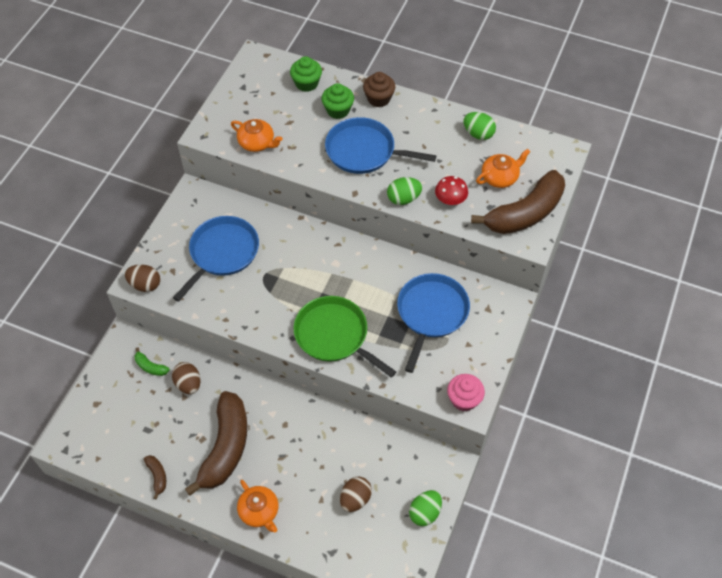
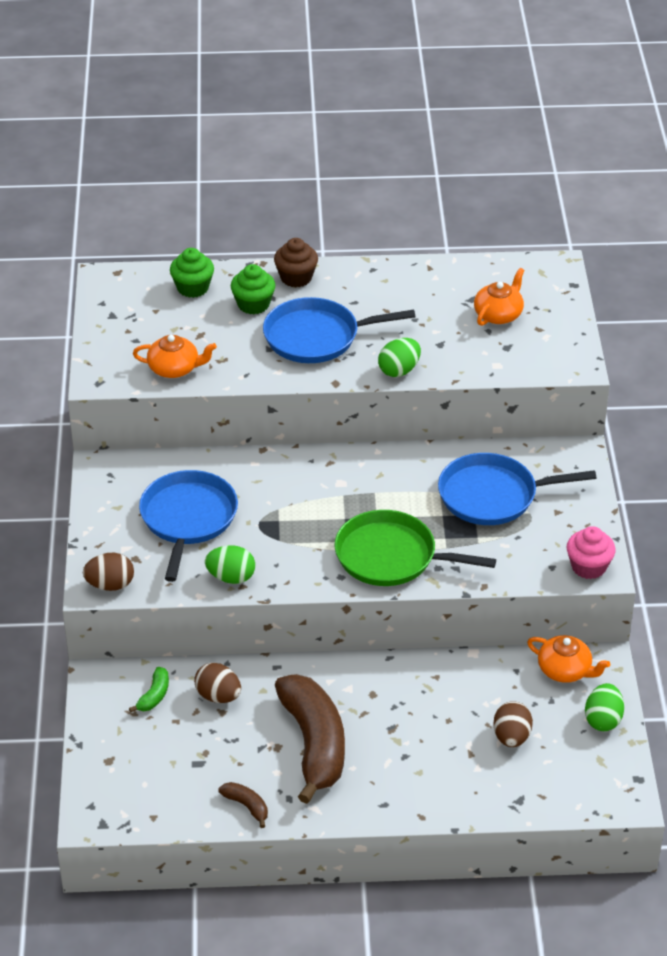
camera: 25 degrees left, 15 degrees down
(150, 367) = (154, 695): green banana -> green banana turned 75 degrees counterclockwise
(259, 511) = (402, 793): orange teapot -> orange teapot (565, 670)
(431, 313) = (493, 495): blue pan -> blue pan turned 90 degrees counterclockwise
(450, 200) = (455, 354): red mushroom -> none
(478, 134) = (443, 278): green egg -> green egg (231, 577)
(525, 213) = (552, 341): brown banana -> none

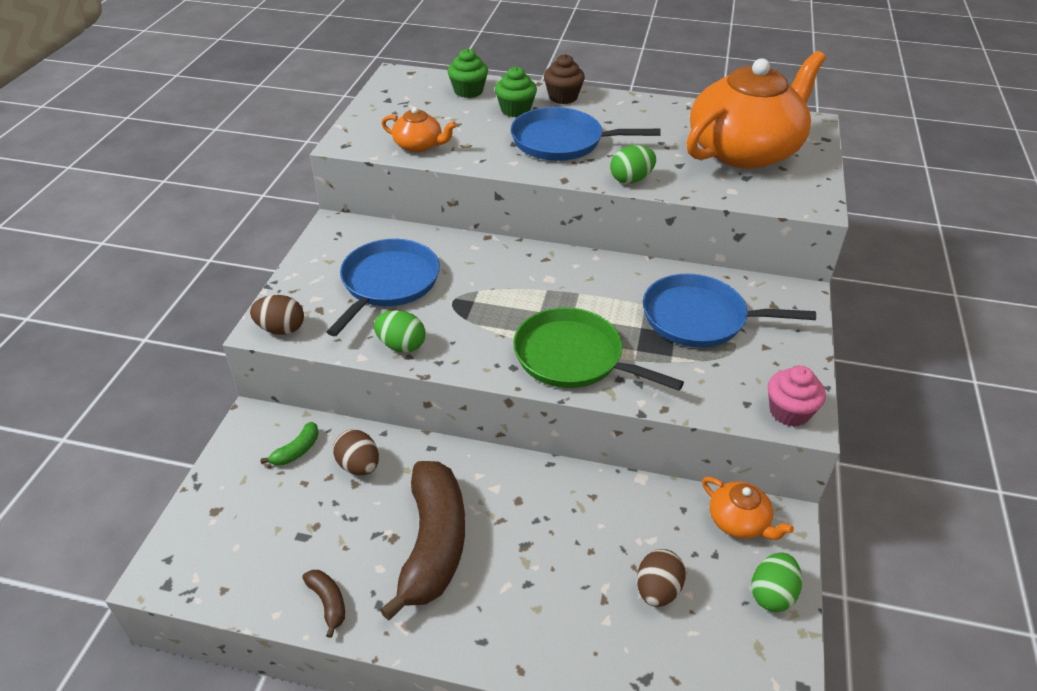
camera: 15 degrees right, 0 degrees up
(498, 314) = (745, 150): orange teapot -> orange teapot, size x2.33

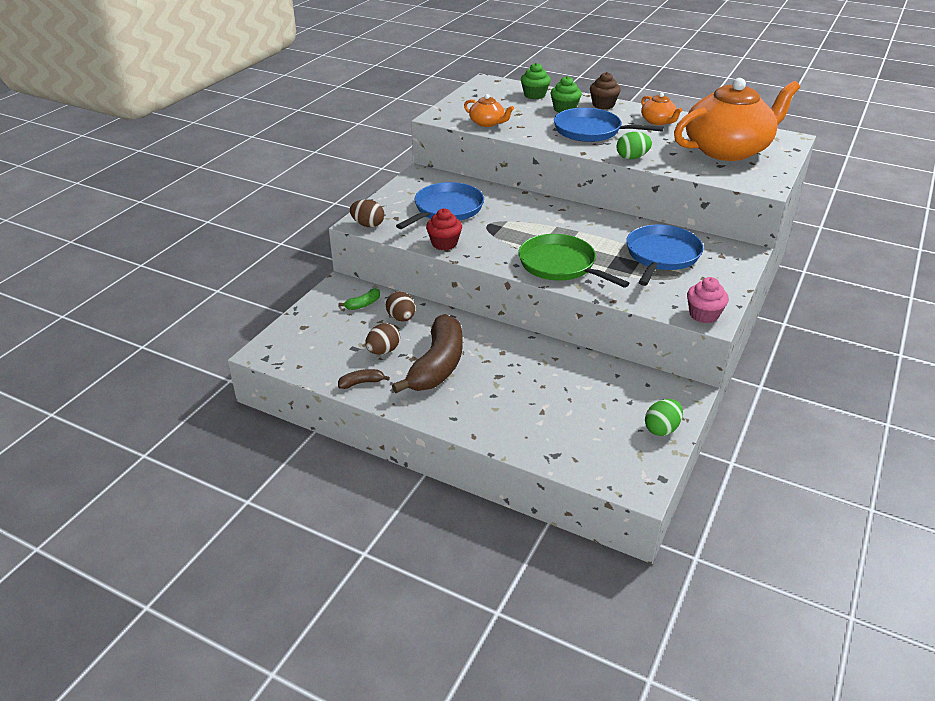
camera: 15 degrees right, 5 degrees down
(328, 602) = (361, 383): brown banana -> brown banana turned 90 degrees counterclockwise
(401, 345) = (444, 243): green egg -> red cupcake
(657, 590) = (581, 413): brown egg -> brown egg (383, 351)
(700, 318) = (661, 256): blue pan -> blue pan turned 90 degrees clockwise
(739, 521) = (655, 388): orange teapot -> orange teapot (658, 121)

